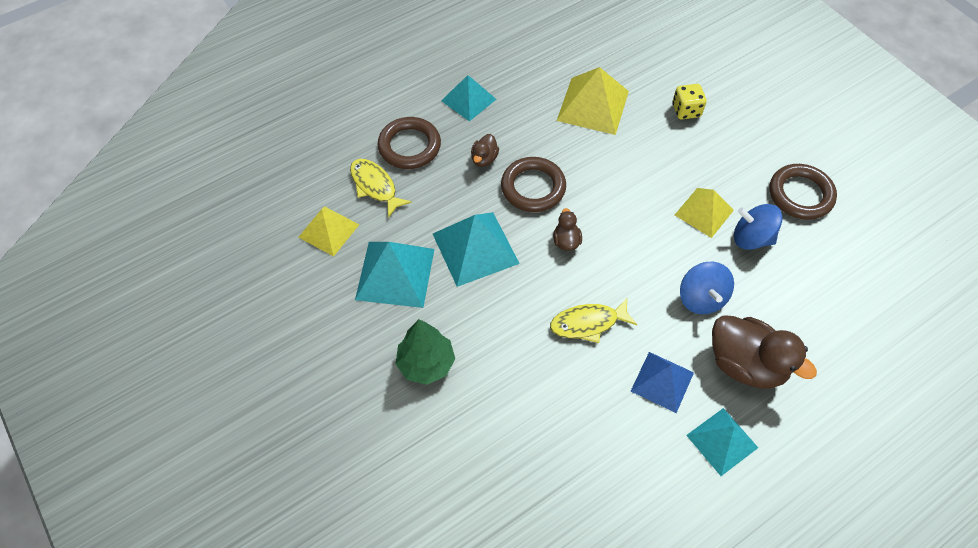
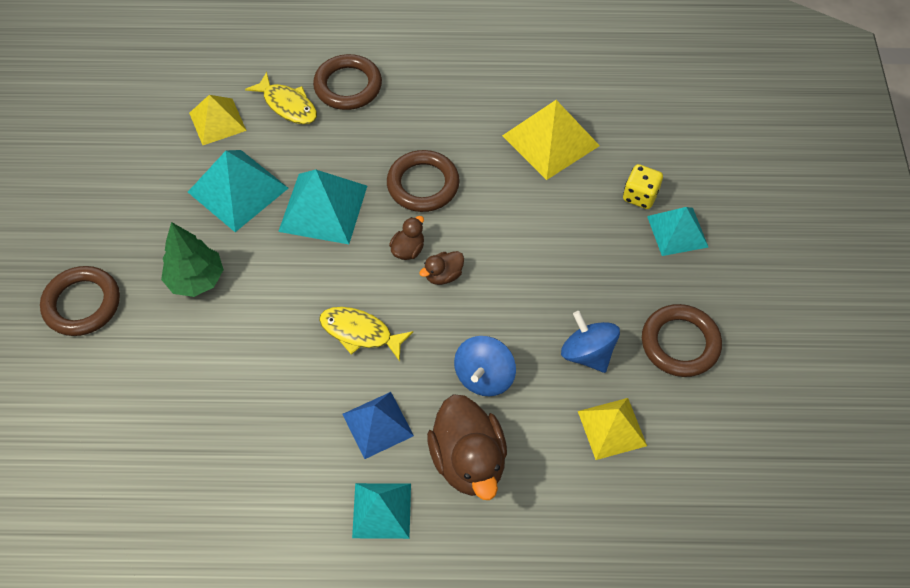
camera: 35 degrees right, 0 degrees up
(348, 443) = (82, 304): none -> brown ring
(375, 186) = (288, 105): yellow fish -> yellow fish turned 135 degrees clockwise
(468, 100) = (438, 72): turquoise pyramid -> turquoise pyramid (677, 231)
(484, 159) = (403, 134): brown duck -> brown duck (443, 275)
(704, 212) = (564, 301): yellow pyramid -> yellow pyramid (612, 428)

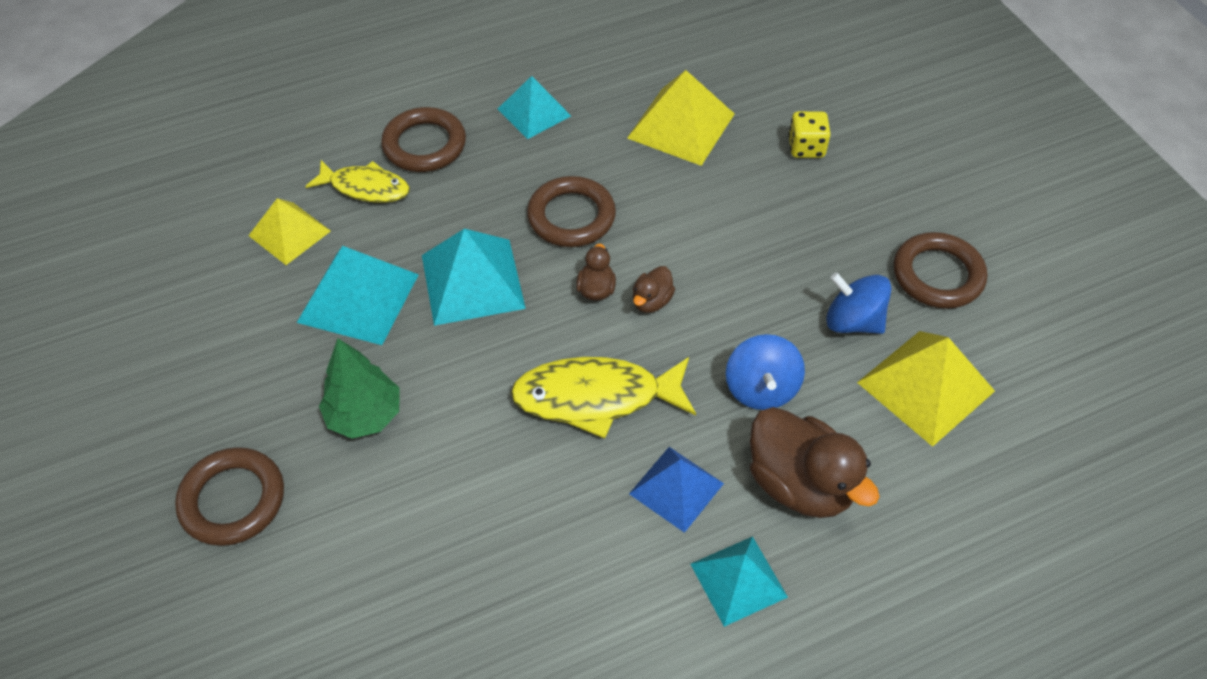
camera: 25 degrees left, 5 degrees down
(360, 333) = (596, 398): yellow fish -> yellow fish, size x1.53
(612, 428) = (926, 386): yellow pyramid -> yellow pyramid, size x1.51
(677, 231) = (864, 168): turquoise pyramid -> turquoise pyramid (534, 112)

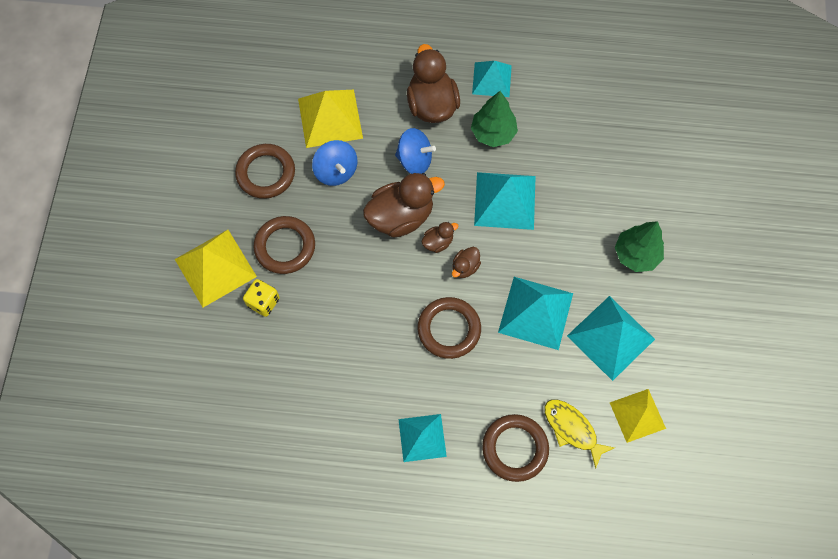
camera: 150 degrees left, 15 degrees up
(233, 500) = (723, 241): brown ring -> brown ring (285, 247)
(596, 398) = (505, 200): yellow fish -> turquoise pyramid
(676, 488) = (493, 133): blue pyramid -> green tree
(681, 126) = (330, 367): yellow pyramid -> yellow pyramid (215, 267)
(722, 308) = (401, 217): none -> brown duck
(761, 388) = (414, 160): blue spinning top -> blue spinning top turned 75 degrees clockwise

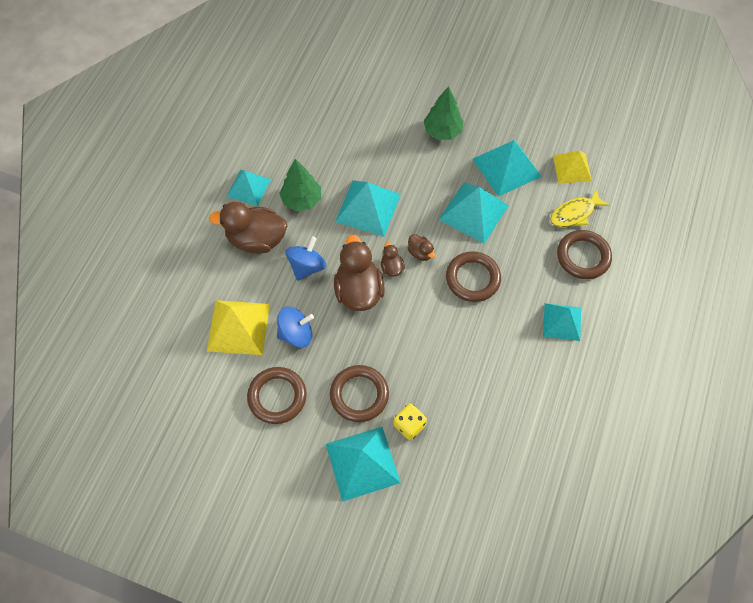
camera: 75 degrees left, 5 degrees down
(215, 267) = (362, 463): yellow pyramid -> turquoise pyramid

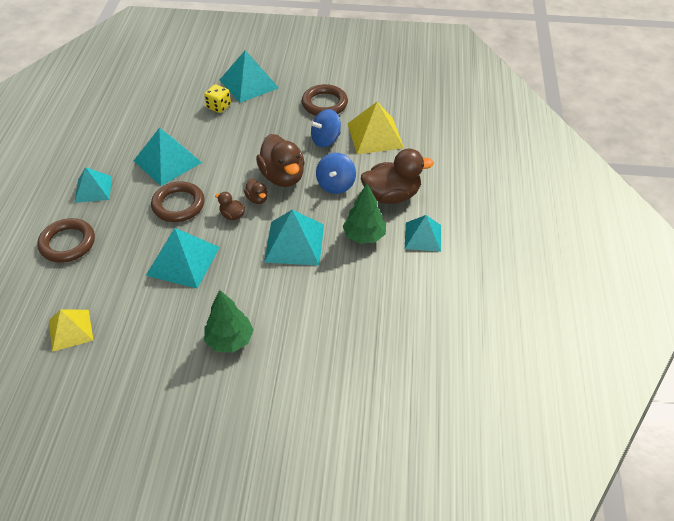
camera: 165 degrees right, 15 degrees down
(359, 395) = (262, 115): brown ring -> none
(506, 167) = (149, 314): turquoise pyramid -> turquoise pyramid (167, 161)
(575, 213) = (72, 281): yellow fish -> none

